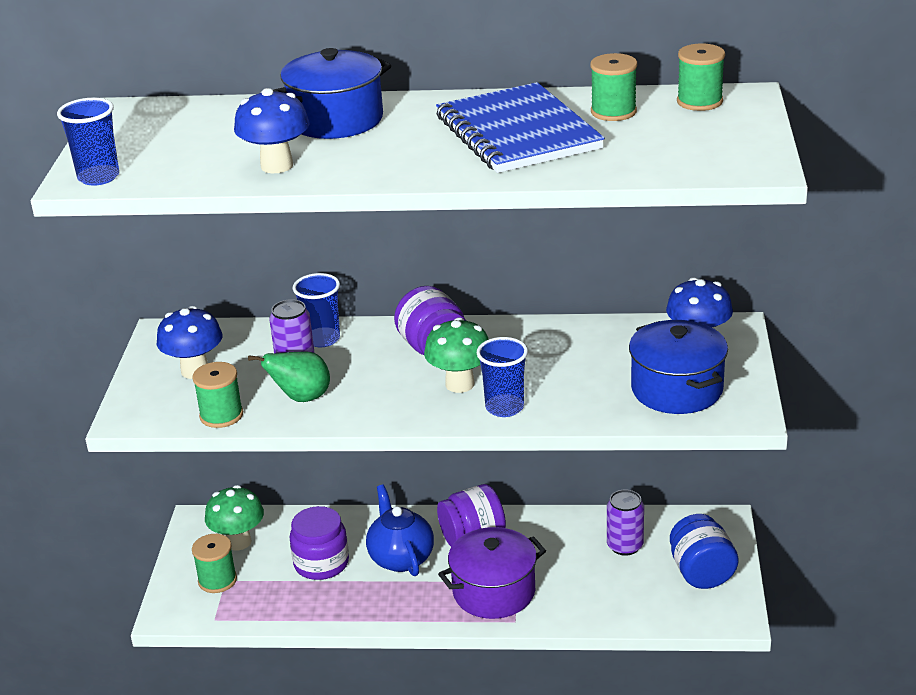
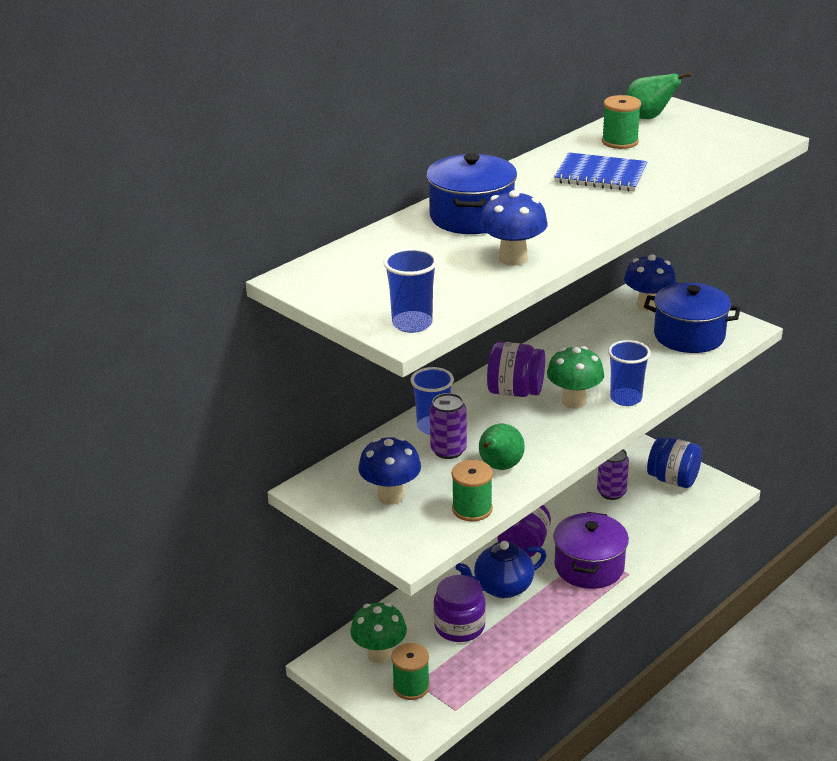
camera: 50 degrees left, 0 degrees up
(400, 558) = (502, 588): blue teapot -> blue teapot turned 45 degrees counterclockwise
(517, 133) = (600, 175): blue notebook -> blue notebook, size x0.65
(699, 101) = (649, 118): green spool -> green pear

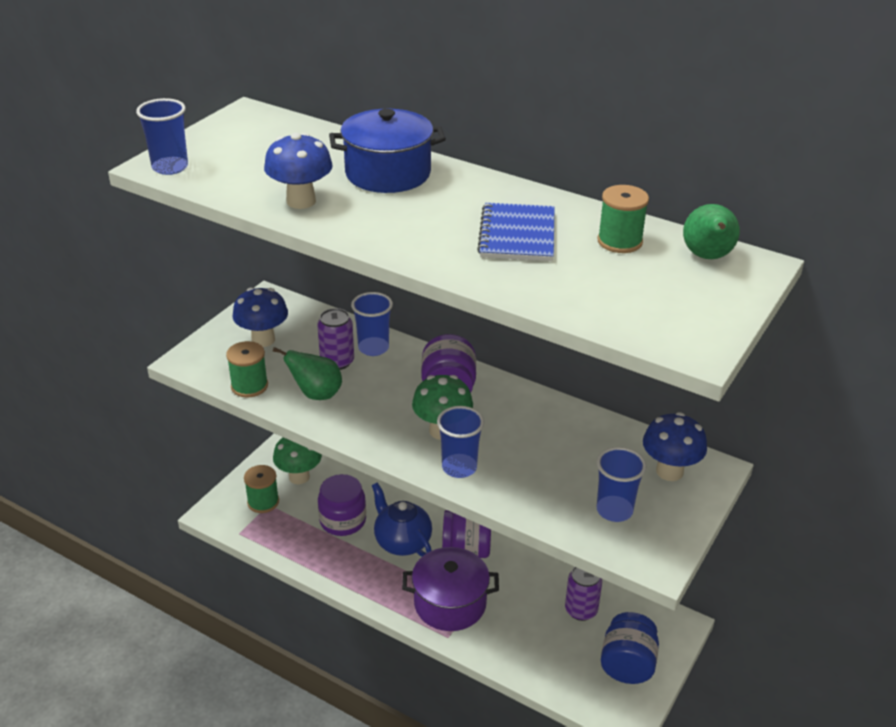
camera: 75 degrees right, 5 degrees up
(689, 336) = (614, 510): blue pot -> blue cup

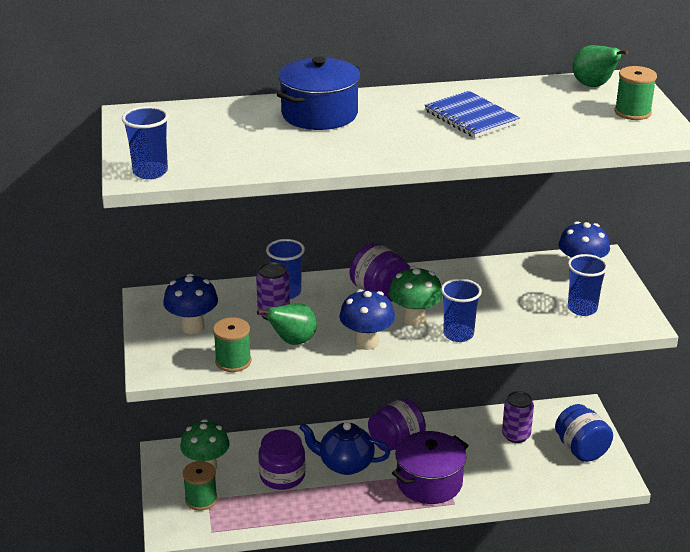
camera: 40 degrees left, 5 degrees down
(301, 201) = (295, 154): blue mushroom -> blue mushroom (366, 342)
(619, 241) = (534, 97): green spool -> green spool (632, 112)

